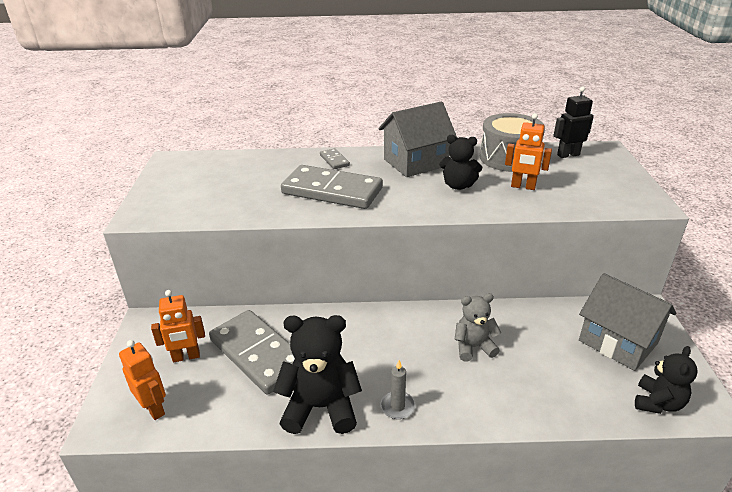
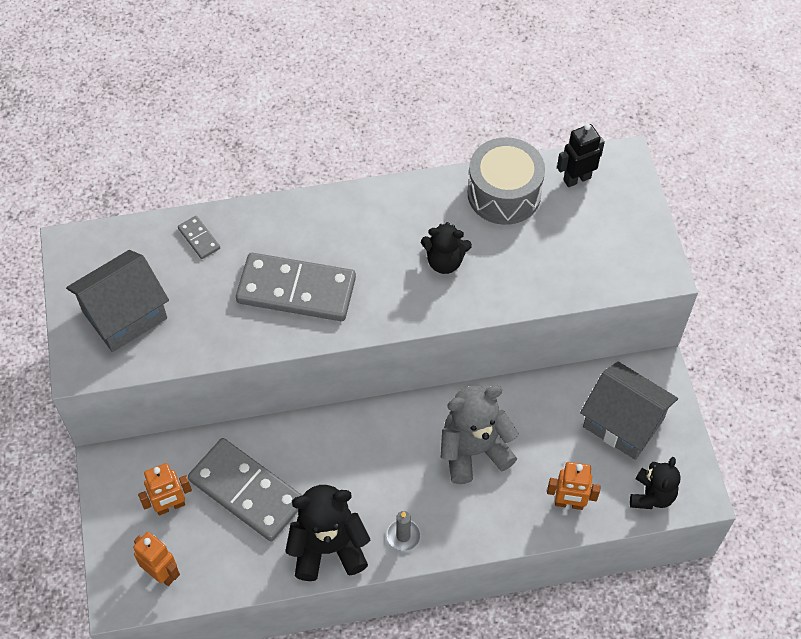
camera: 10 degrees left, 25 degrees up
(334, 160) = (286, 224): grey domino -> grey domino (199, 238)
(415, 162) = (389, 217): grey house -> grey house (124, 315)
(473, 347) = (473, 450): grey teddy bear -> grey teddy bear, size x1.61
(523, 186) = (520, 255): orange robot -> orange robot (569, 503)

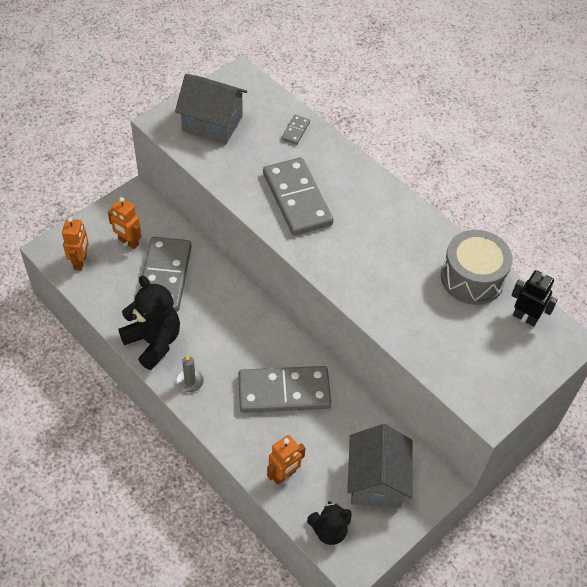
camera: 55 degrees right, 5 degrees down
(444, 261) = (386, 270): black teddy bear -> none
(473, 450) = (284, 392): grey teddy bear -> grey domino
(569, 503) = (284, 475): orange robot -> orange robot turned 105 degrees counterclockwise

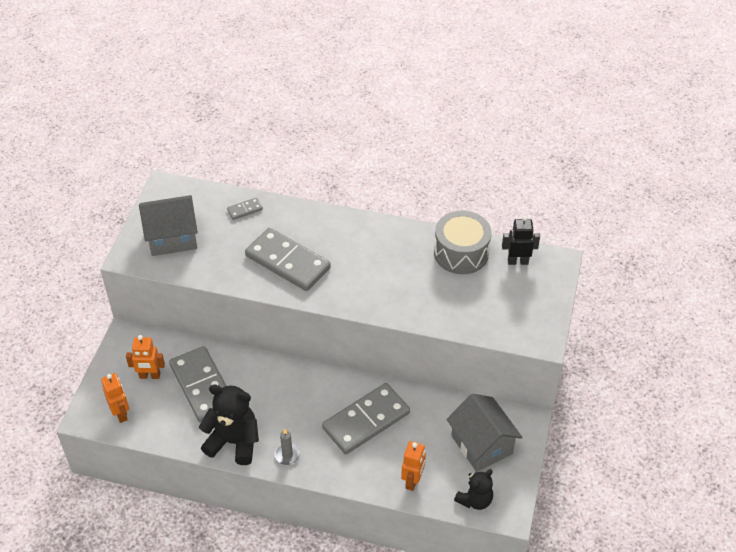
camera: 30 degrees left, 5 degrees down
(295, 131) = (245, 210): grey domino -> grey domino turned 75 degrees clockwise

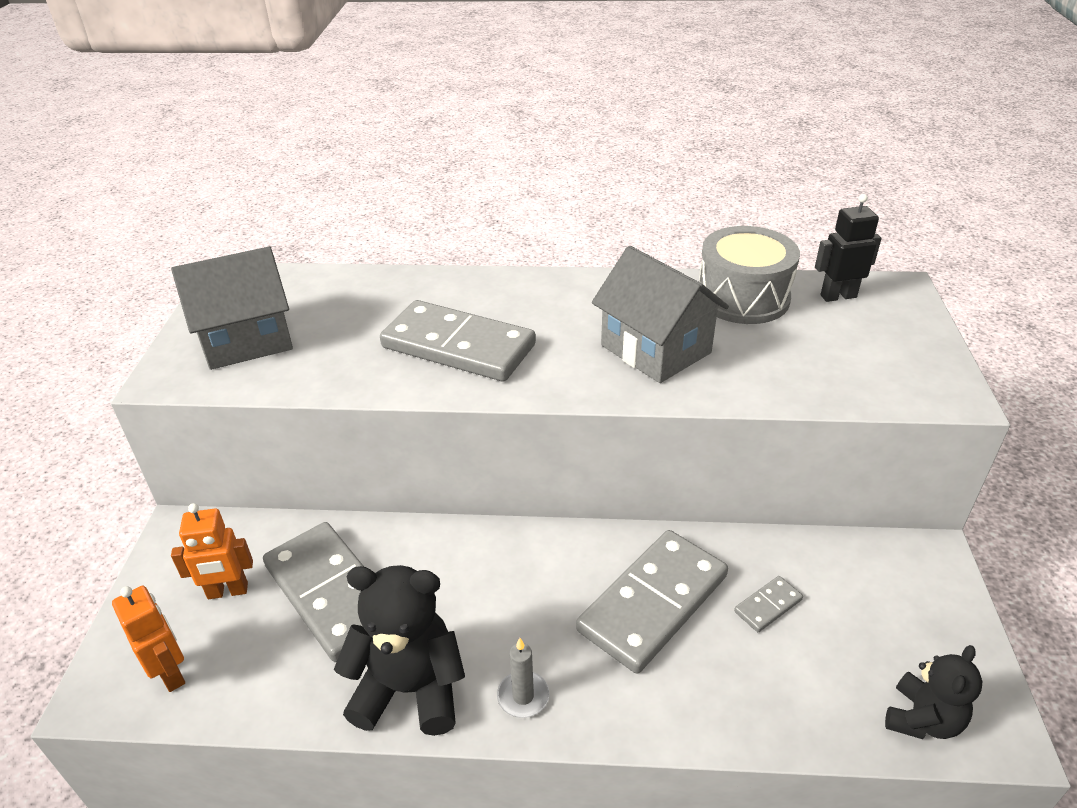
camera: 10 degrees left, 10 degrees down
(245, 210) = (368, 289): grey domino -> grey domino (768, 606)
(412, 481) = (786, 703): orange robot -> none
(481, 445) = (879, 609): grey house -> grey house (656, 349)

